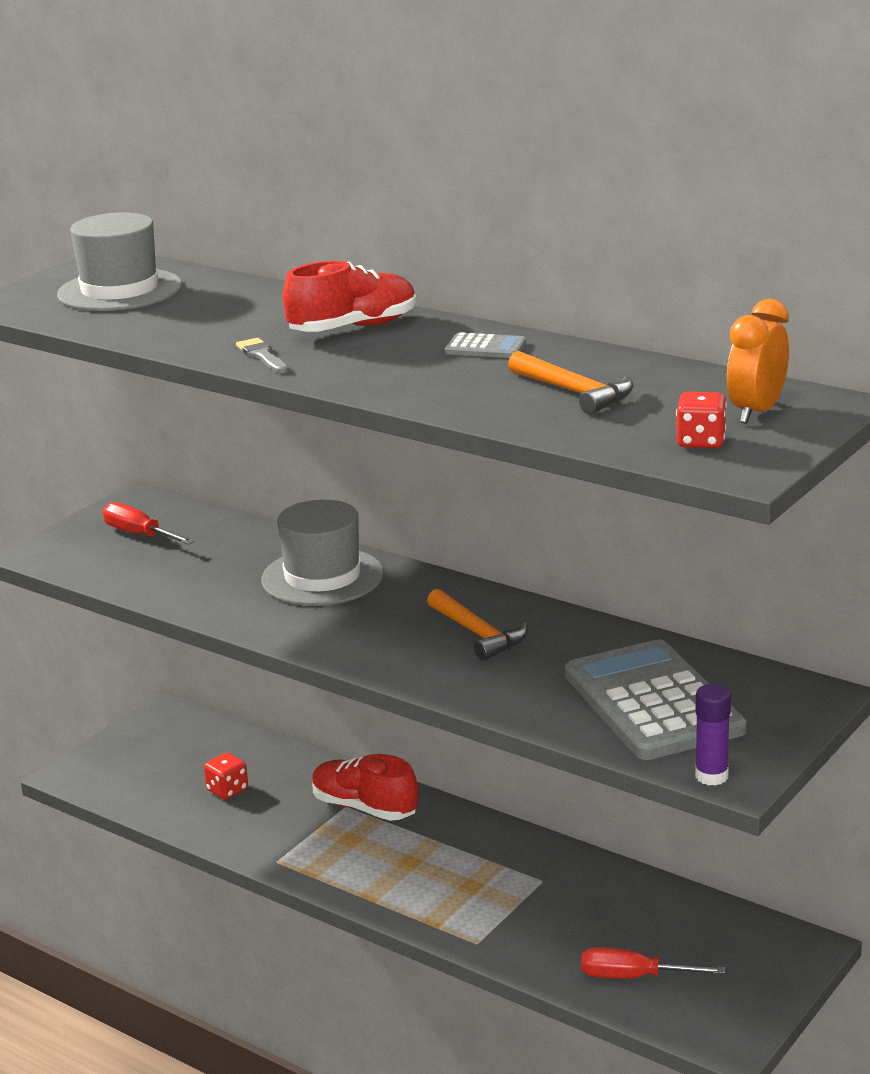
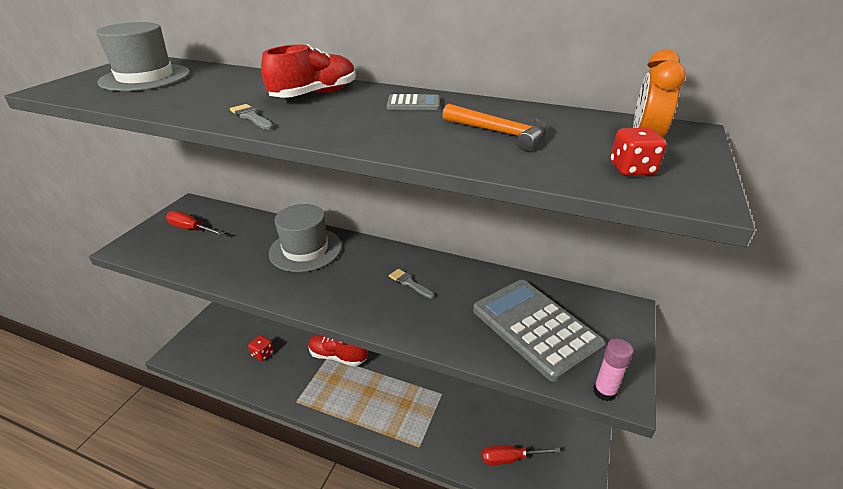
camera: 15 degrees left, 10 degrees up
(478, 634) = (409, 283): orange hammer -> grey brush
(711, 776) = (604, 392): purple glue stick -> pink glue stick

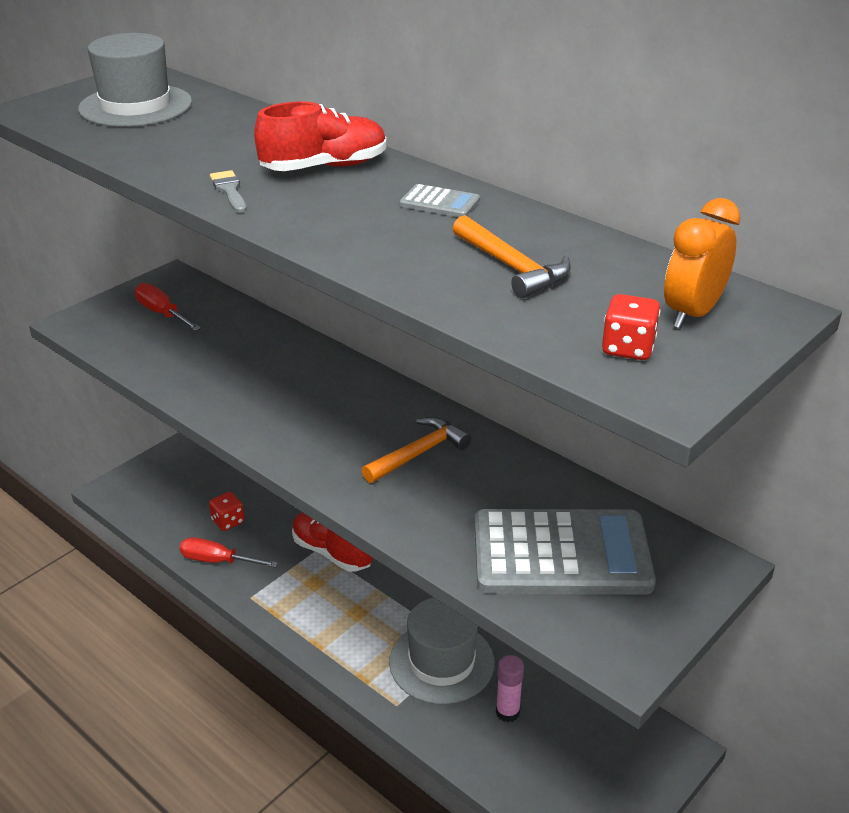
camera: 20 degrees right, 0 degrees up
(305, 249) = (300, 375): grey hat -> grey hat (441, 662)
(409, 283) = (418, 453): grey brush -> orange hammer
(510, 458) = (523, 761): red screwdriver -> red screwdriver (218, 561)
(535, 327) = (561, 554): grey calculator -> grey calculator turned 105 degrees clockwise
(604, 392) = (602, 655): pink glue stick -> pink glue stick (507, 712)

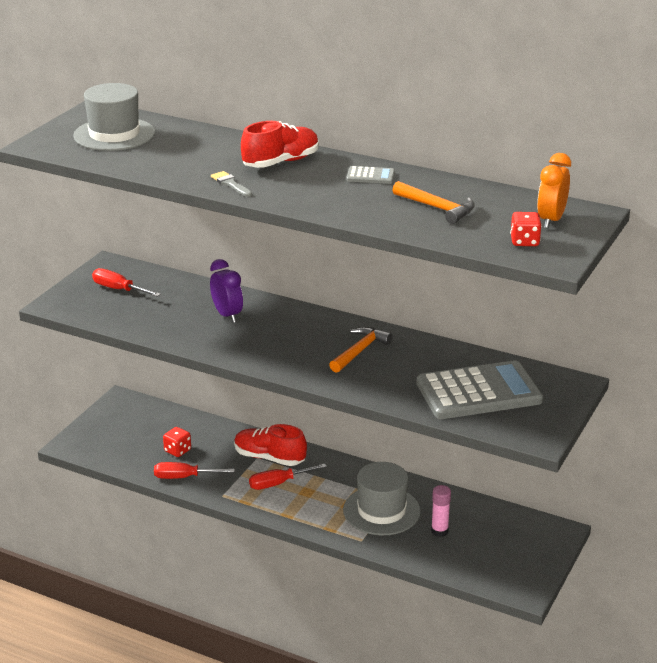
camera: 15 degrees left, 5 degrees down
(272, 369) = (227, 315): none -> purple clock
(327, 592) = (279, 483): none -> red screwdriver

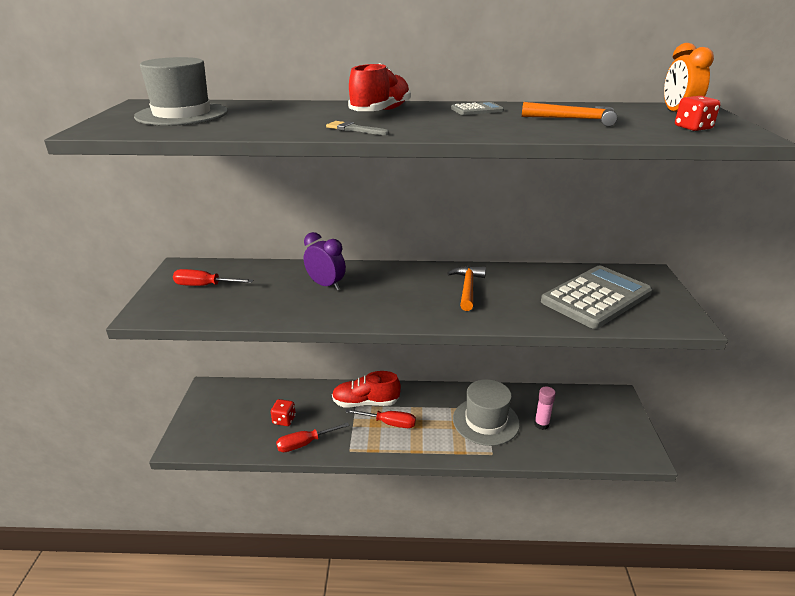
camera: 25 degrees left, 0 degrees up
(279, 483) = (389, 423): red screwdriver -> red screwdriver turned 120 degrees counterclockwise

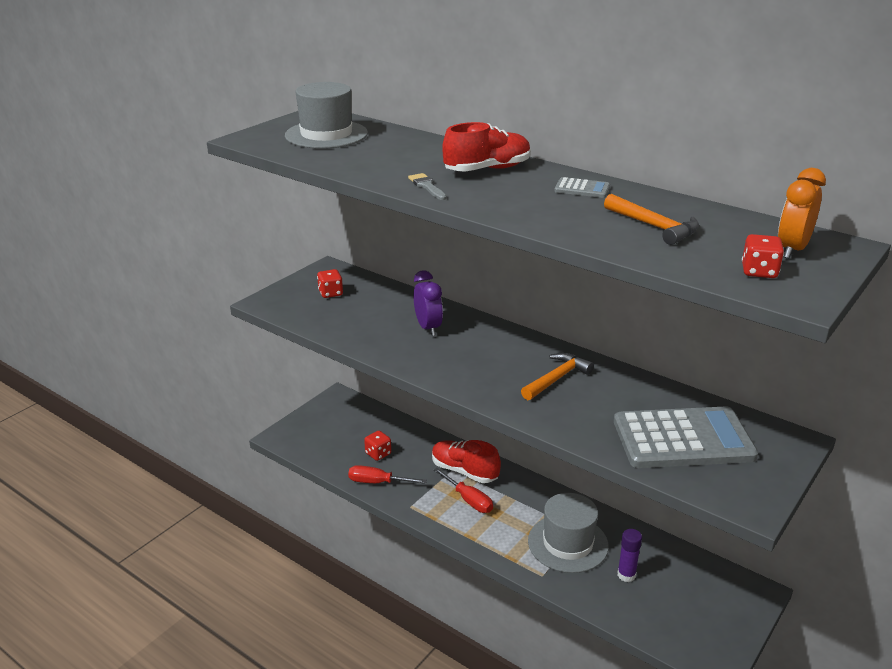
camera: 35 degrees right, 0 degrees up
(205, 286) = (330, 293): red screwdriver -> red dice
(541, 424) = (626, 575): pink glue stick -> purple glue stick

